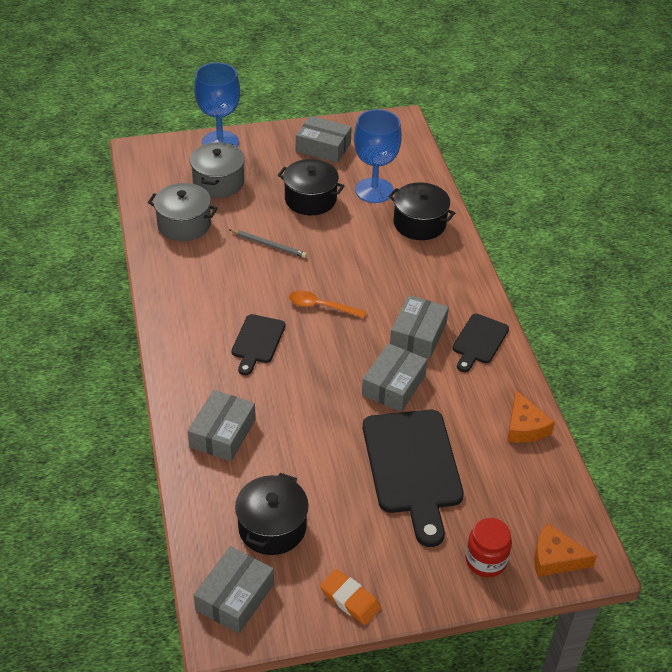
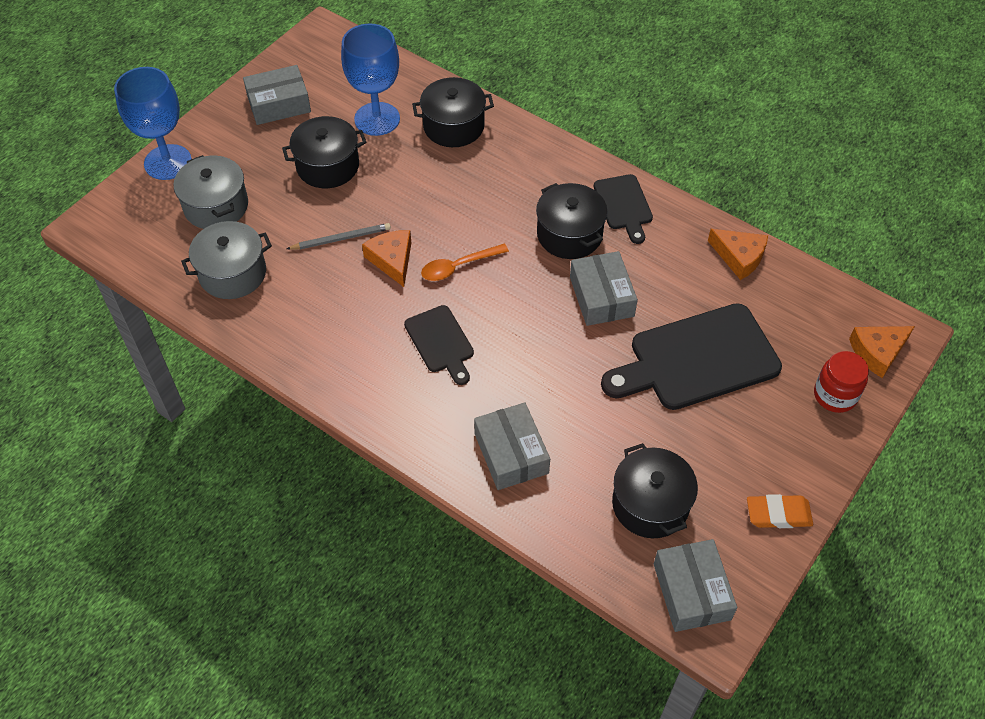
camera: 40 degrees left, 10 degrees up
(285, 276) = (392, 260): none -> orange cheese
(413, 467) = (697, 359): black cutting board -> black cutting board turned 120 degrees clockwise
(418, 335) = (569, 234): grey box -> black pot

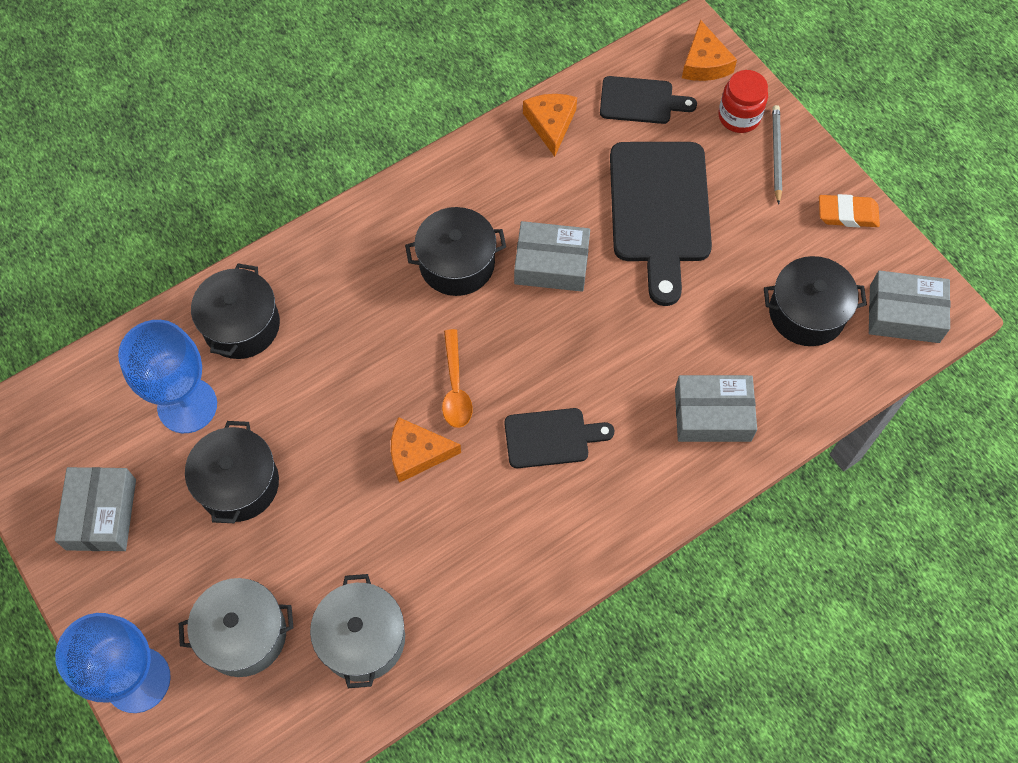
camera: 70 degrees left, 10 degrees up
(341, 239) = (361, 500): grey pencil -> grey pencil (776, 154)
(623, 205) = (439, 198): black cutting board -> black cutting board (640, 101)
(739, 257) = (551, 124): orange cheese -> orange cheese turned 60 degrees counterclockwise
(778, 514) = (847, 214): orange eraser -> orange eraser turned 75 degrees clockwise

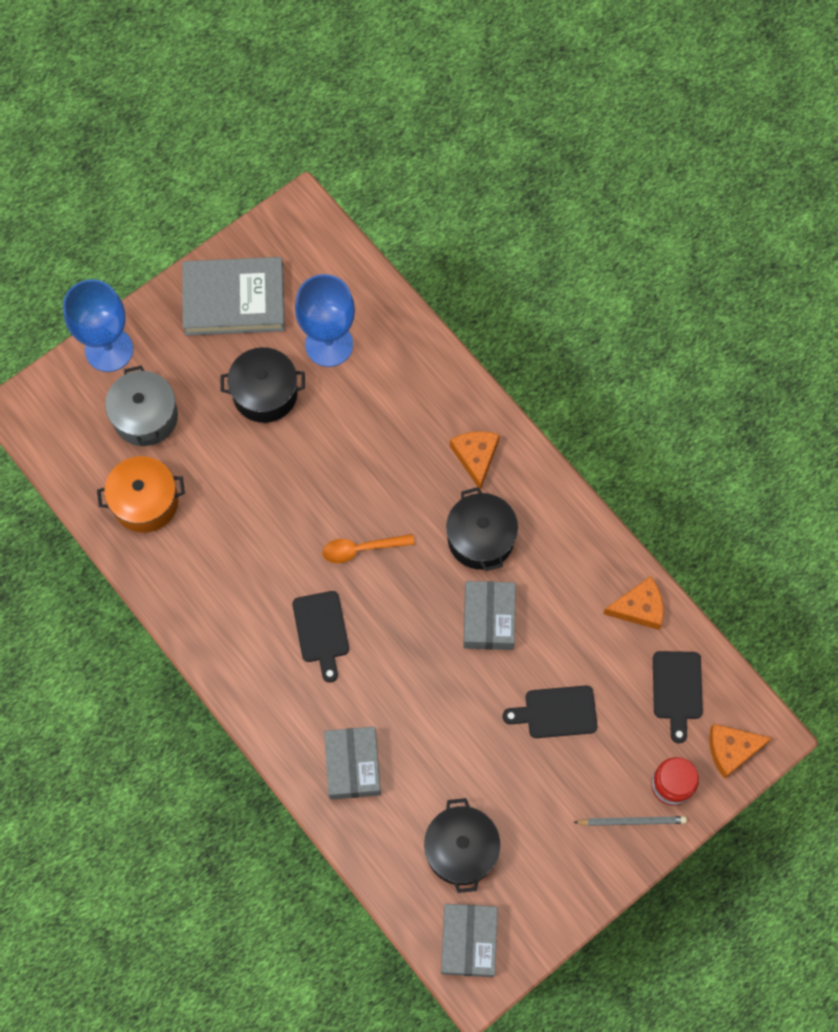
camera: 85 degrees right, 5 degrees up
(101, 514) = (234, 300): grey box -> grey book
(241, 325) = (404, 373): black pot -> none
(362, 638) = (145, 502): grey pot -> orange pot
(417, 453) = (300, 525): orange cheese -> orange cheese (476, 457)
(659, 210) = (556, 712): black cutting board -> black cutting board, size x0.54
(847, 214) = (572, 890): orange eraser -> none

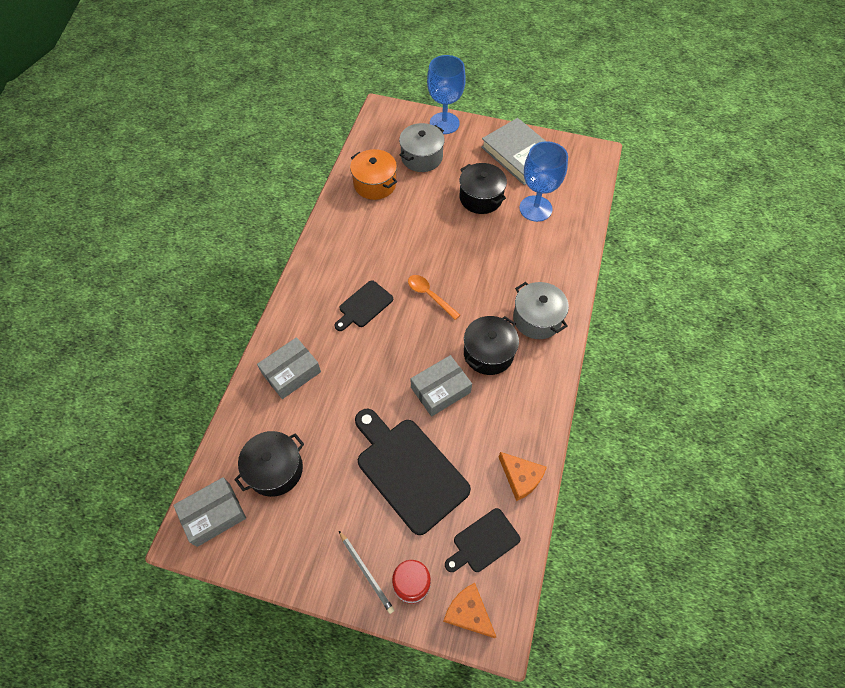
camera: 55 degrees right, 10 degrees down
(476, 457) = (537, 319): orange cheese -> grey pot
(556, 712) = (409, 470): black cutting board -> black cutting board, size x1.85

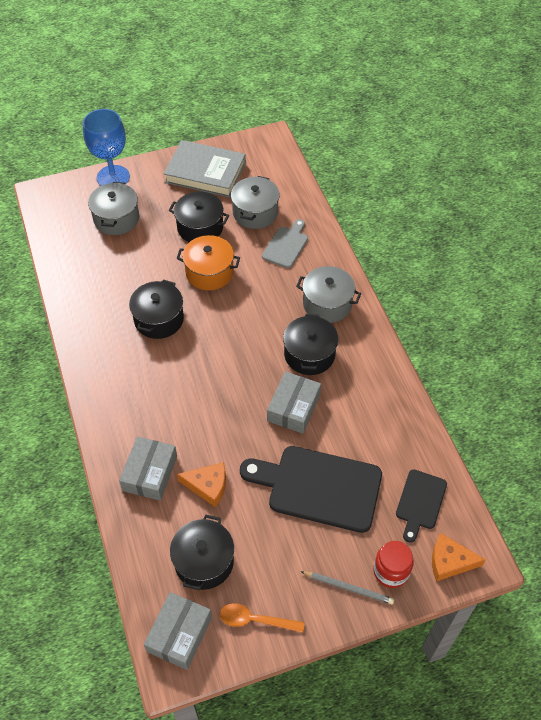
camera: 35 degrees left, 5 degrees down
(364, 305) = (169, 377): black cutting board -> none
(375, 184) = (91, 265): orange pot -> orange pot (209, 272)
(392, 254) = (159, 319): none -> black pot
(429, 295) = (221, 335): orange spoon -> orange spoon (255, 620)
(521, 478) = (410, 436): orange cheese -> orange cheese (208, 486)
(535, 208) = (255, 212): blue goblet -> grey pot
(540, 250) = (286, 245): none -> grey cutting board

